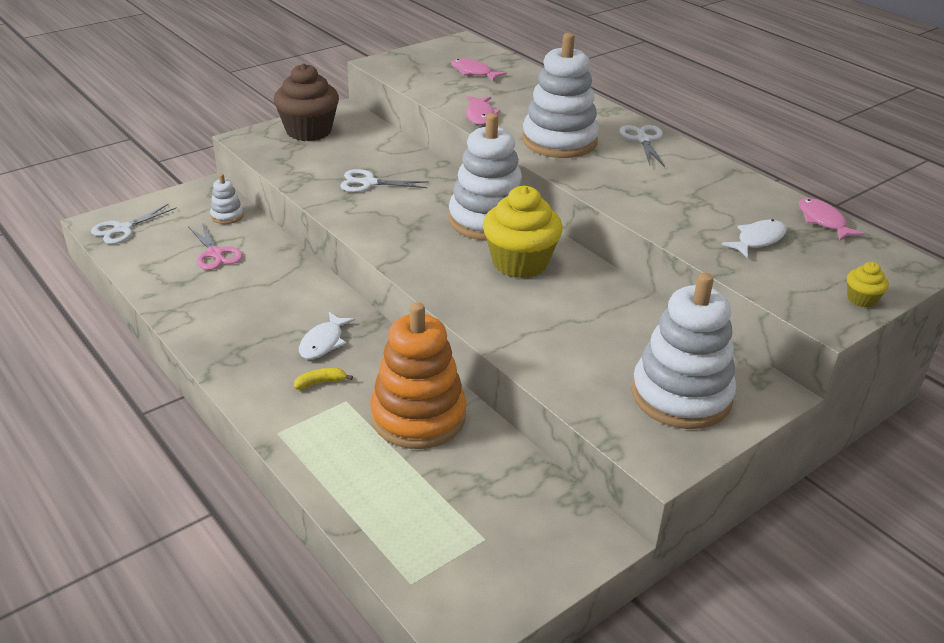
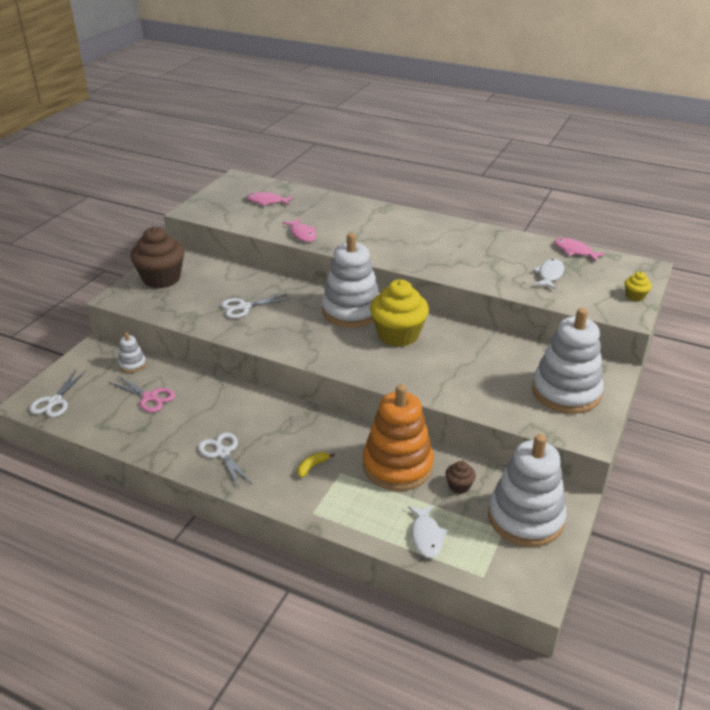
camera: 25 degrees left, 0 degrees up
(323, 342) = (289, 437): white fish -> white fish (426, 536)
(473, 467) = (459, 486): none -> brown cupcake
(559, 141) = (372, 239): white stacking toy -> white stacking toy (525, 518)
(643, 139) = (424, 224): white scissors -> white scissors (222, 452)

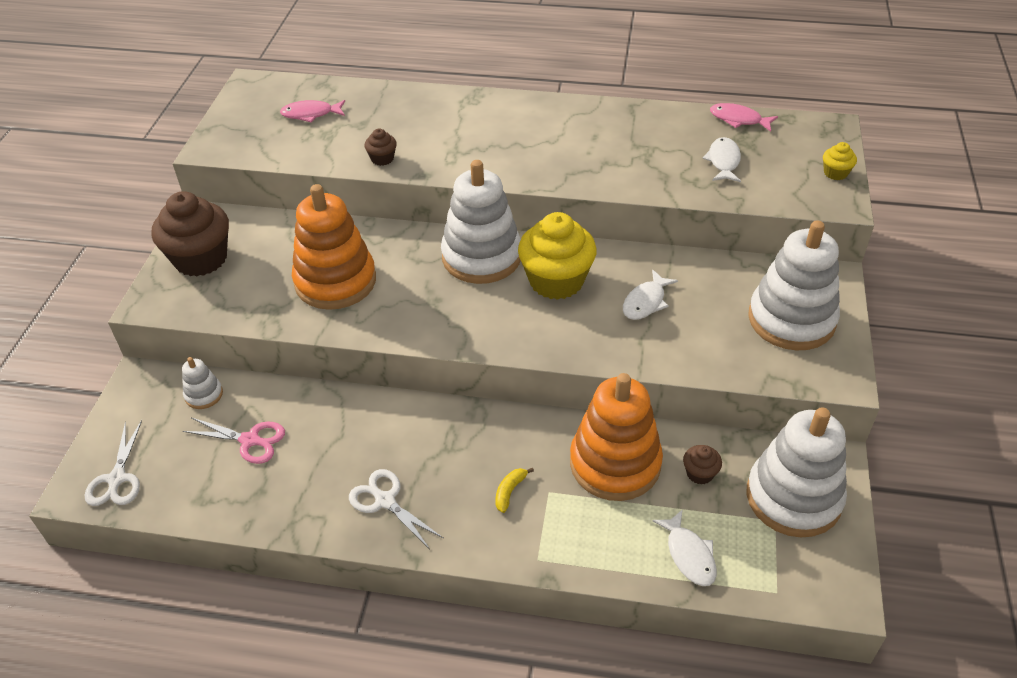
camera: 15 degrees left, 10 degrees up
(243, 307) = (335, 281): white scissors -> orange stacking toy
(302, 234) = (382, 159): pink fish -> brown cupcake
(458, 360) = (646, 302): none -> white fish

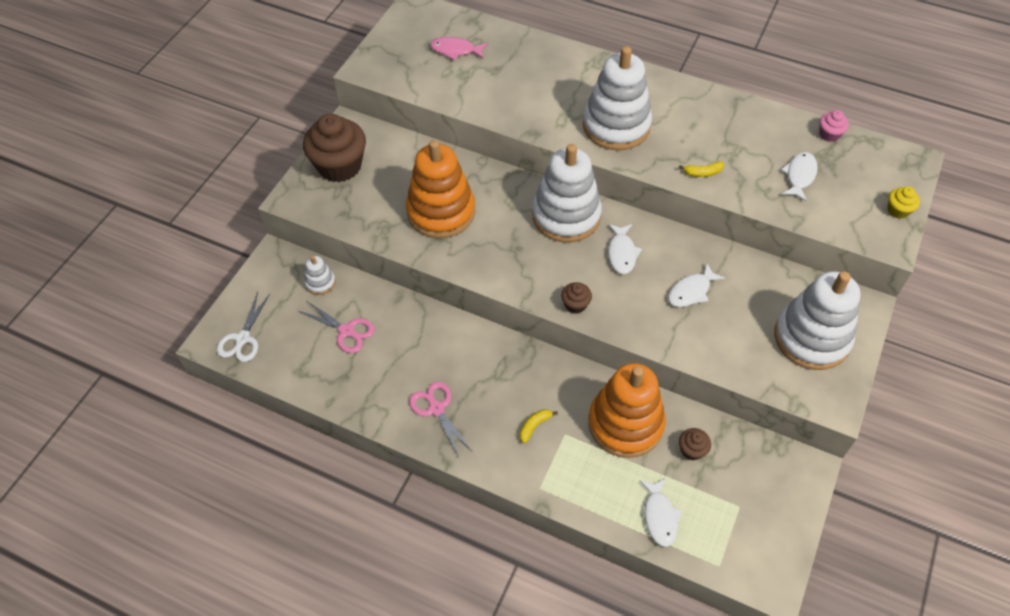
camera: 15 degrees right, 10 degrees up
(382, 159) = (504, 109): brown cupcake -> brown cupcake (575, 304)
(384, 500) = (436, 408): white scissors -> pink scissors
(556, 281) = (622, 253): yellow cupcake -> white fish
(621, 177) = (702, 173): none -> yellow banana
(738, 119) = (829, 134): pink fish -> pink cupcake
(793, 497) = (762, 491): white stacking toy -> white stacking toy (616, 126)

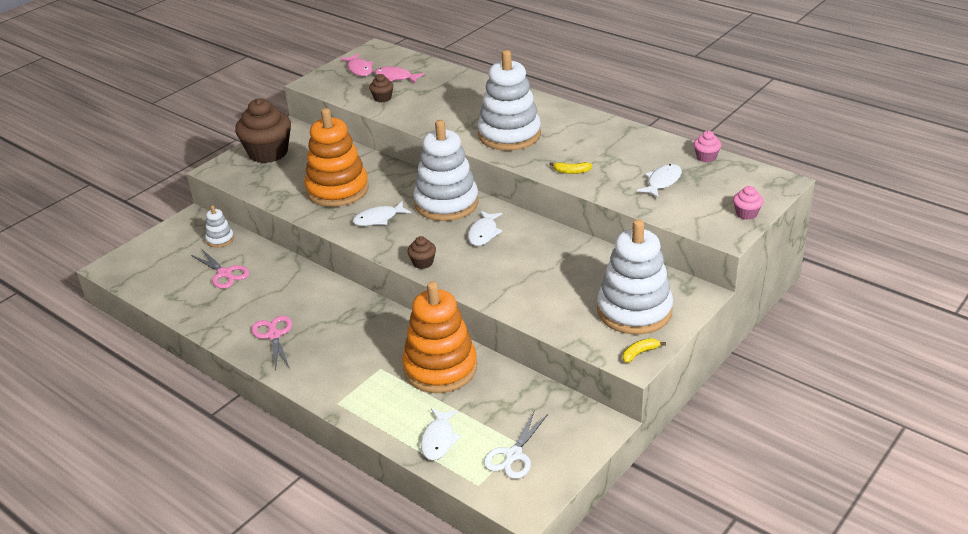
camera: 15 degrees right, 20 degrees down
(242, 339) = (135, 269): white scissors -> white scissors (513, 456)
(409, 42) = (359, 69): none -> pink fish
(534, 426) = (355, 359): yellow banana -> yellow banana (640, 353)
(691, 291) = (534, 266): white fish -> white fish (378, 219)
(692, 450) = (494, 396): brown cupcake -> brown cupcake (382, 98)
(898, 210) = (746, 213): yellow cupcake -> pink cupcake

